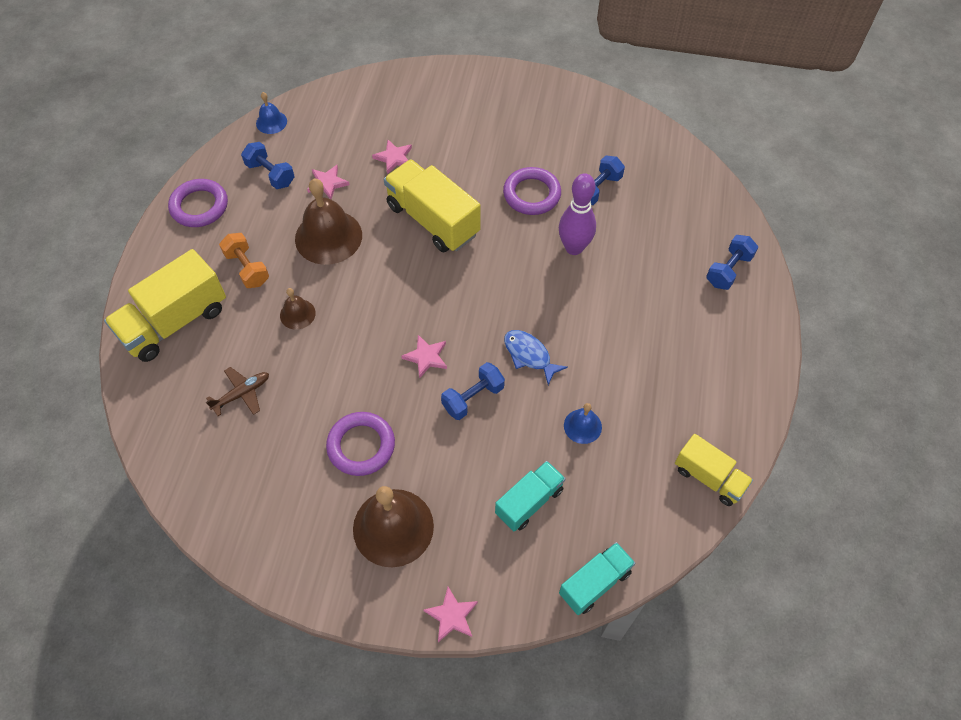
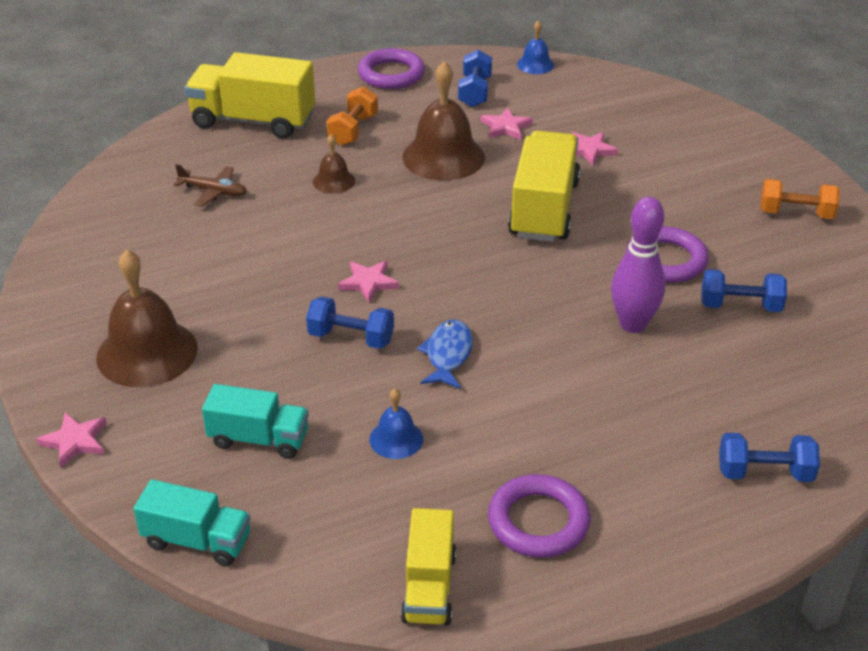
camera: 55 degrees right, 20 degrees down
(361, 446) = (222, 288): purple ring -> purple ring (538, 521)
(541, 108) = (796, 213): none -> orange dumbbell

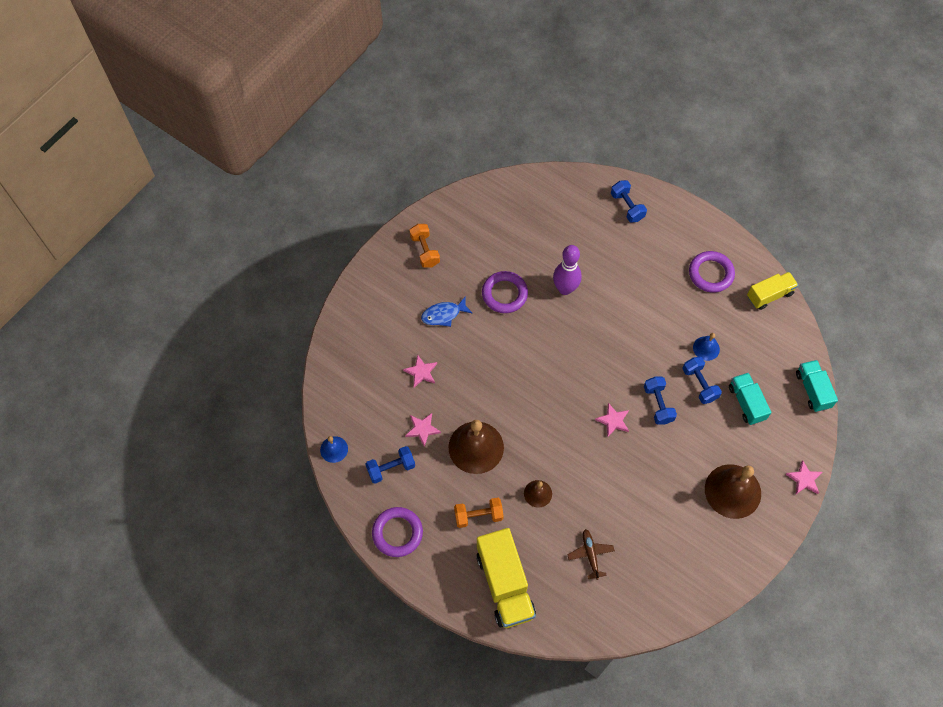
camera: 120 degrees left, 25 degrees up
(448, 355) = (640, 356): blue fish -> blue fish (443, 314)
(544, 209) = (495, 369): yellow truck -> none
(740, 306) = (521, 250): blue dumbbell -> blue dumbbell (699, 384)

